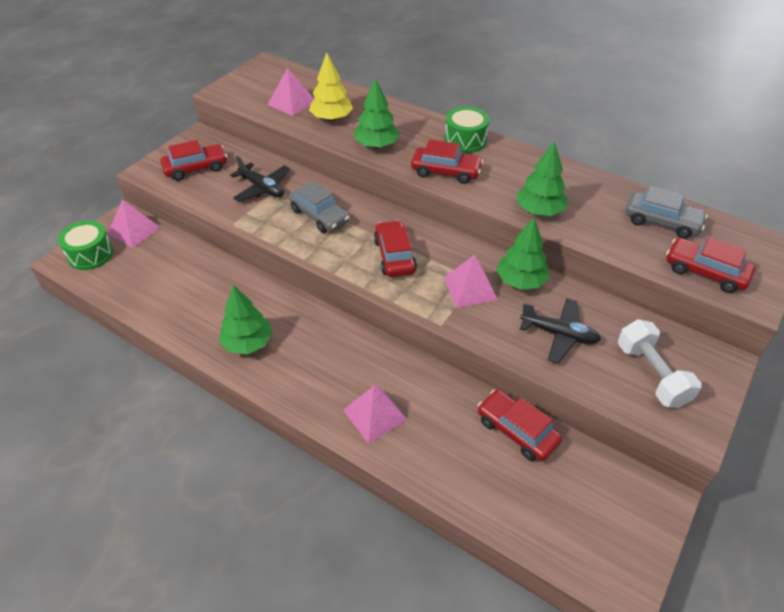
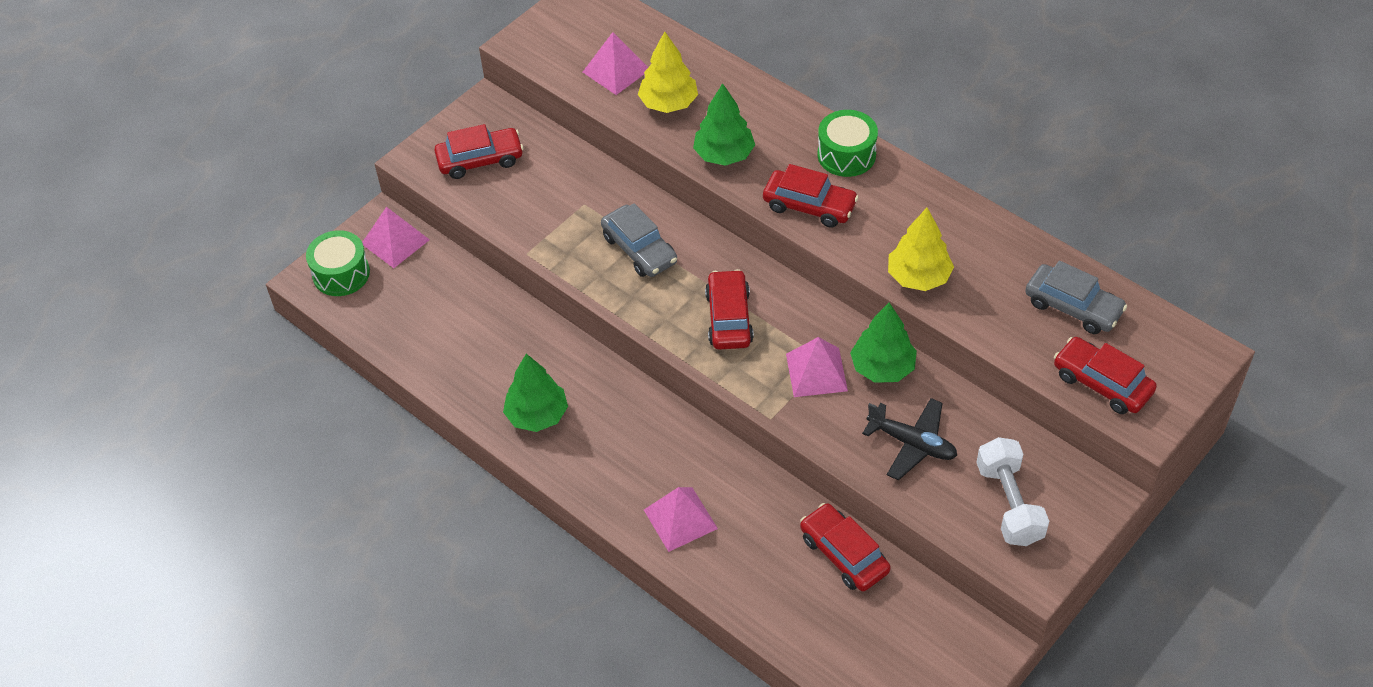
camera: 10 degrees right, 5 degrees up
(262, 188) = (567, 200): black plane -> none
(539, 211) = (918, 277): green tree -> yellow tree

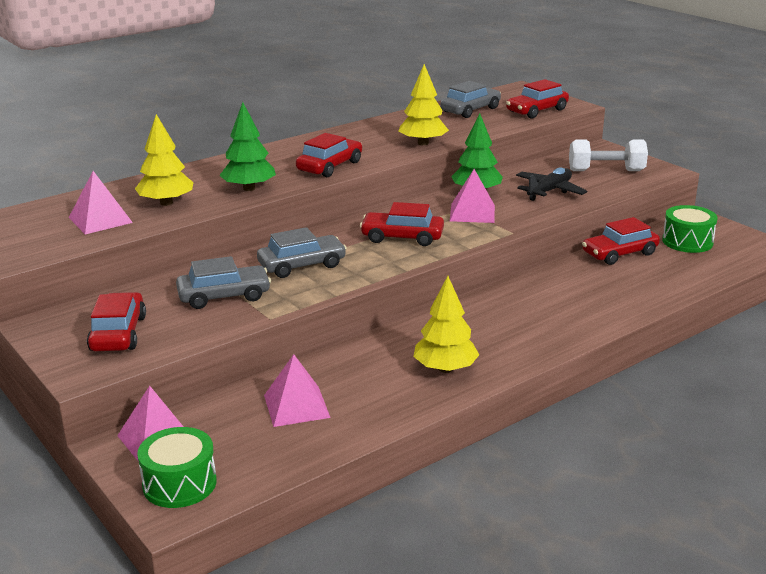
camera: 80 degrees left, 25 degrees down
(537, 415) = (445, 369): green tree -> yellow tree
(562, 209) = (224, 296): none -> grey car
(680, 519) = (579, 311): pink pyramid -> pink pyramid (296, 406)
(846, 155) = (285, 151): green drum -> green drum (687, 241)

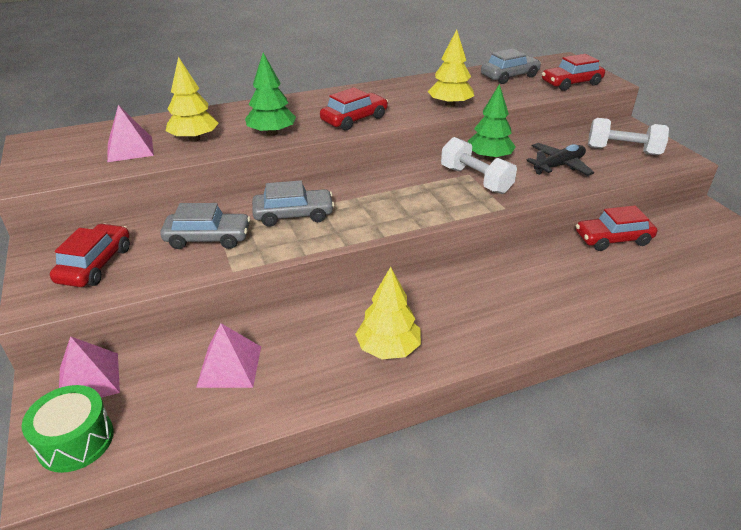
camera: 15 degrees right, 10 degrees up
(402, 237) = (398, 198): red car -> none
(472, 213) = (475, 180): pink pyramid -> white dumbbell
(687, 241) = (687, 235): green drum -> none

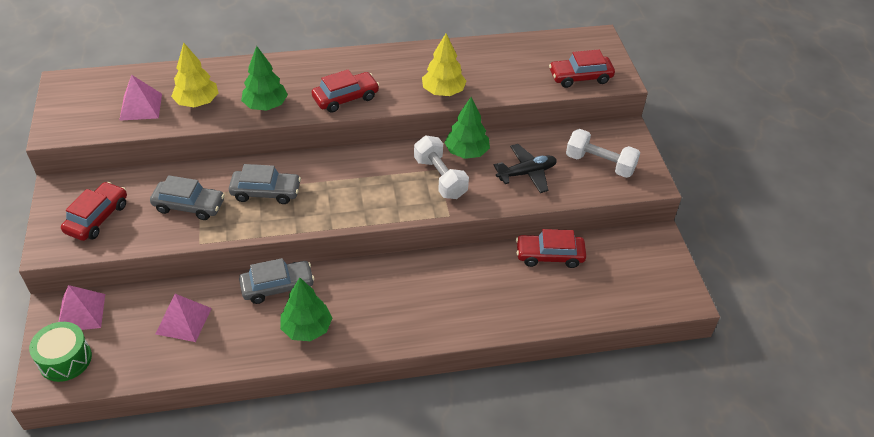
camera: 10 degrees right, 10 degrees up
(388, 348) = (307, 328): yellow tree -> green tree
(509, 76) = (524, 57): grey car -> grey car (277, 286)

